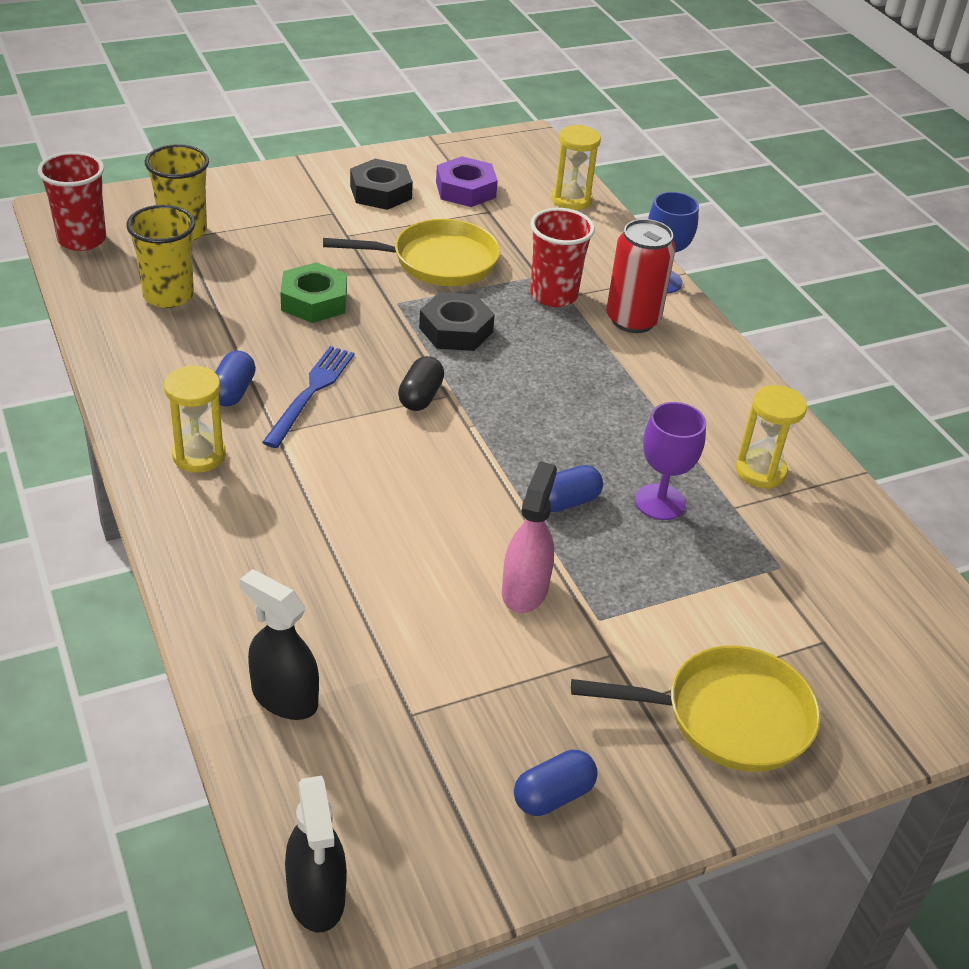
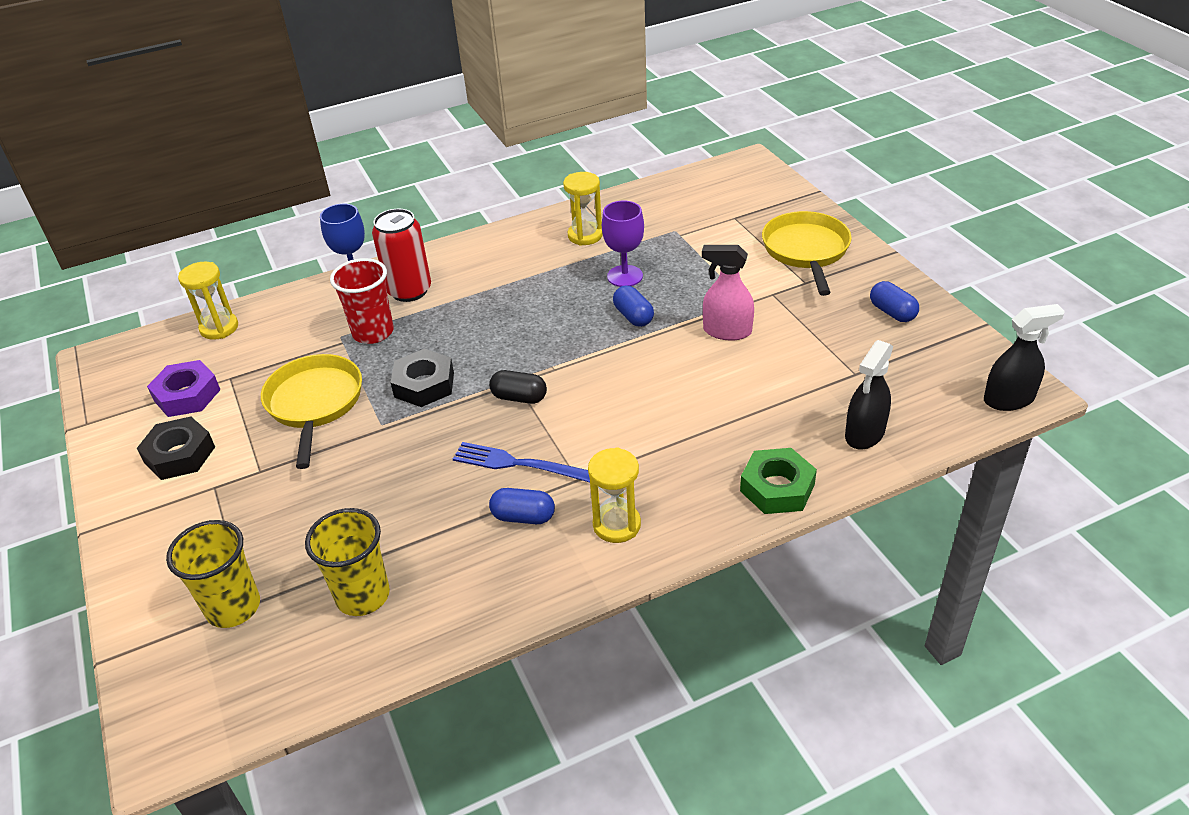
camera: 85 degrees left, 0 degrees up
(82, 239) = (239, 704): red cup -> none
(314, 301) = (377, 480): green nut -> green nut (777, 488)

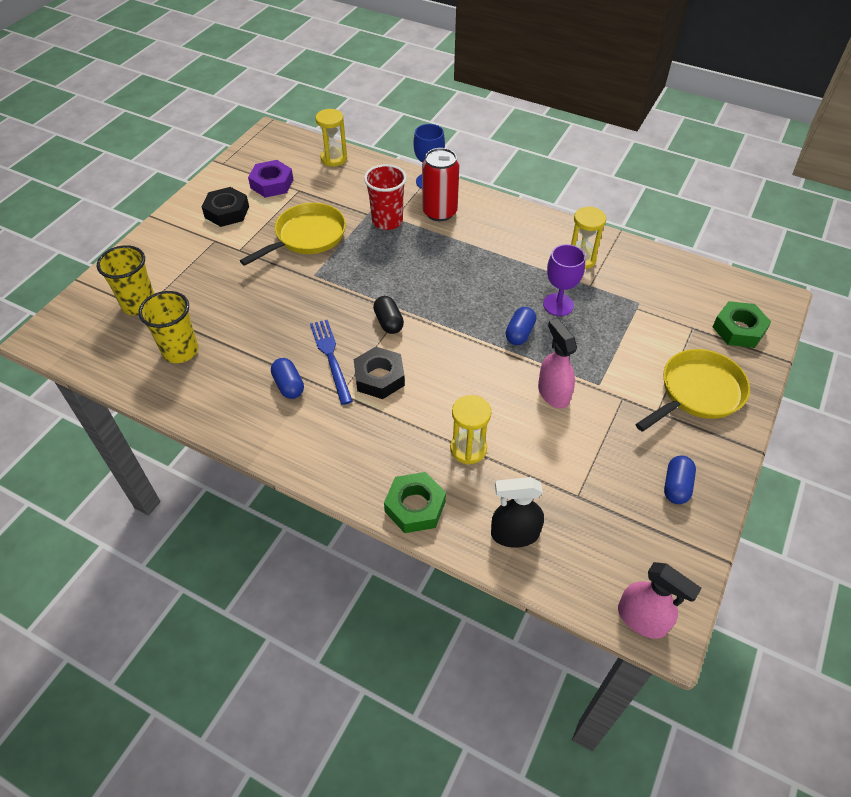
camera: 50 degrees right, 10 degrees up
(424, 384) = (362, 272): black nut -> black nut (379, 377)
(616, 525) = (315, 435): yellow hourglass -> yellow hourglass (468, 449)
(762, 196) = (738, 329): none -> green nut
(1009, 399) = (642, 619): black spray bottle -> pink spray bottle

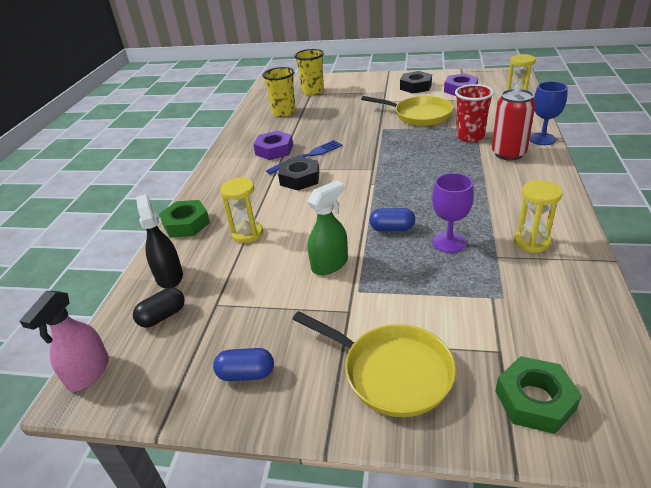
camera: 75 degrees right, 15 degrees down
(288, 385) = (274, 150): blue capsule -> purple nut
(388, 322) = (358, 167): black capsule -> black capsule (162, 316)
(553, 393) = (330, 264): pink spray bottle -> green spray bottle

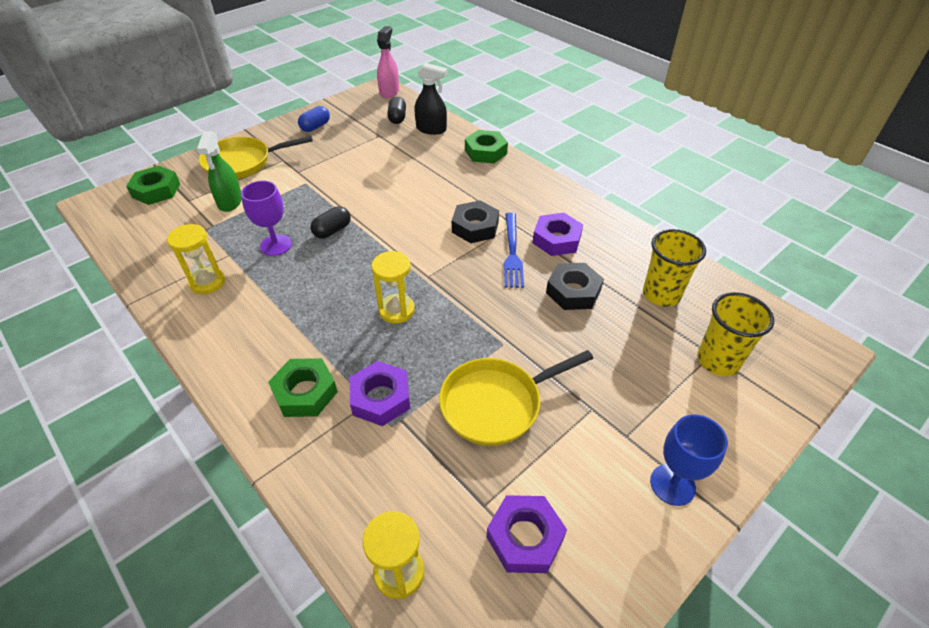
camera: 125 degrees right, 10 degrees up
(88, 373) = (389, 92): pink spray bottle -> pink spray bottle turned 45 degrees clockwise
(247, 234) = (432, 170): yellow hourglass -> yellow hourglass (396, 310)
(330, 264) = (344, 185): green spray bottle -> green spray bottle (230, 202)
(392, 229) = (332, 231): blue capsule -> black capsule
(415, 87) = (606, 491): black nut -> black nut (573, 291)
(470, 136) = (380, 398): red cup -> purple nut
(508, 153) = (305, 392): red can -> green nut
(542, 139) = (280, 456): blue goblet -> blue goblet (672, 484)

